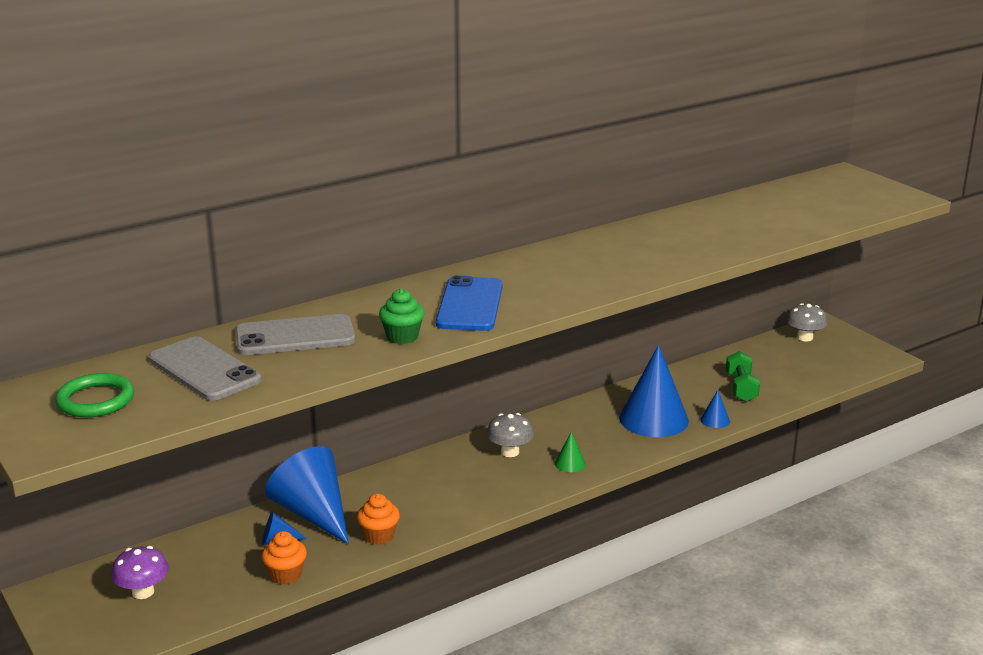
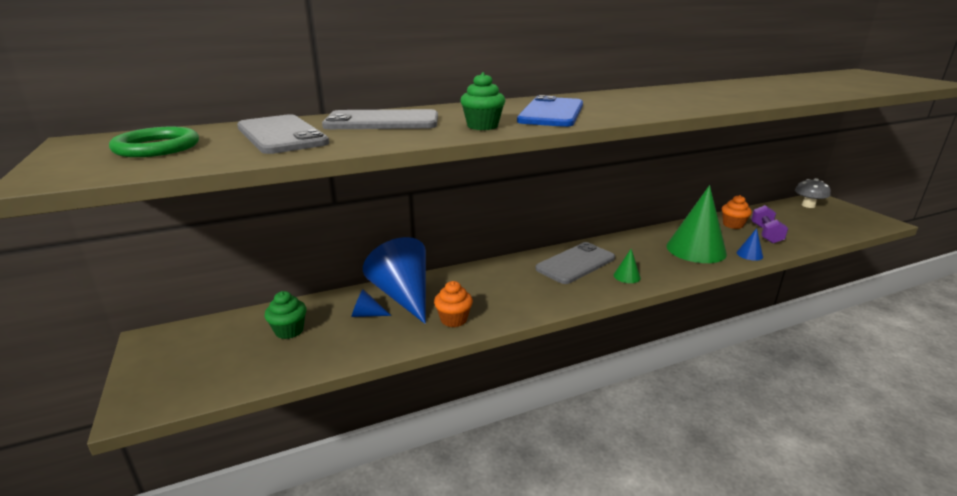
camera: 10 degrees right, 0 degrees up
(143, 592) = (232, 347): purple mushroom -> none
(198, 567) = (289, 331): none -> green cupcake
(286, 575) = (361, 346): orange cupcake -> orange cupcake (733, 225)
(510, 452) = (575, 263): grey mushroom -> grey phone
(653, 419) = (696, 249): blue cone -> green cone
(741, 388) = (766, 234): green dumbbell -> purple dumbbell

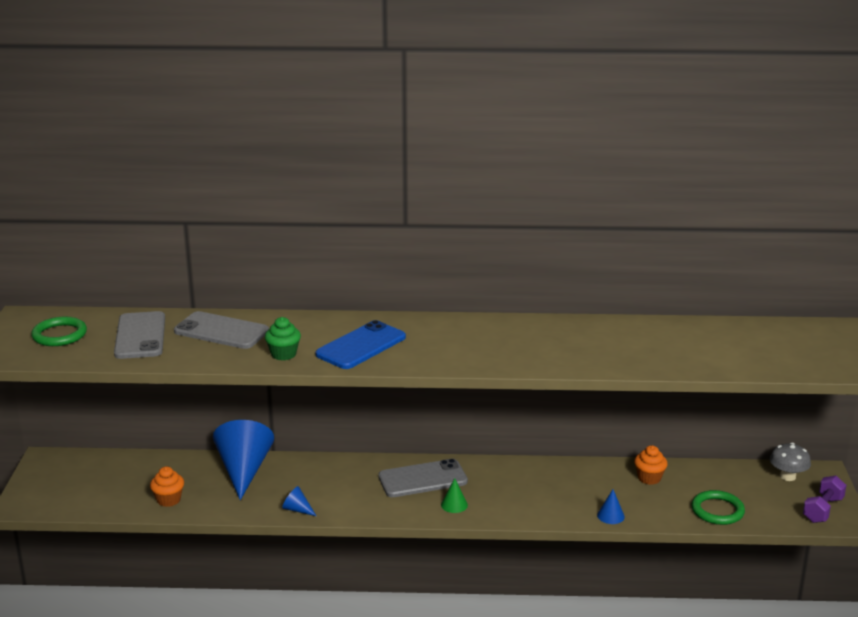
camera: 25 degrees right, 0 degrees up
(289, 331) = (139, 478): green cupcake -> none
(366, 314) = (203, 480): blue cone -> blue cone (297, 509)
(453, 319) = (264, 503): orange cupcake -> orange cupcake (168, 500)
(696, 249) = (562, 496): green cone -> none
(766, 234) = (669, 498): purple dumbbell -> purple dumbbell (822, 510)
(807, 234) = (717, 510): none -> green ring

